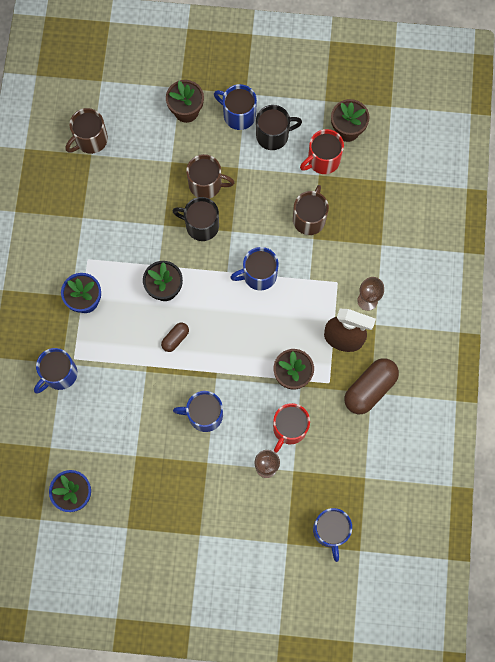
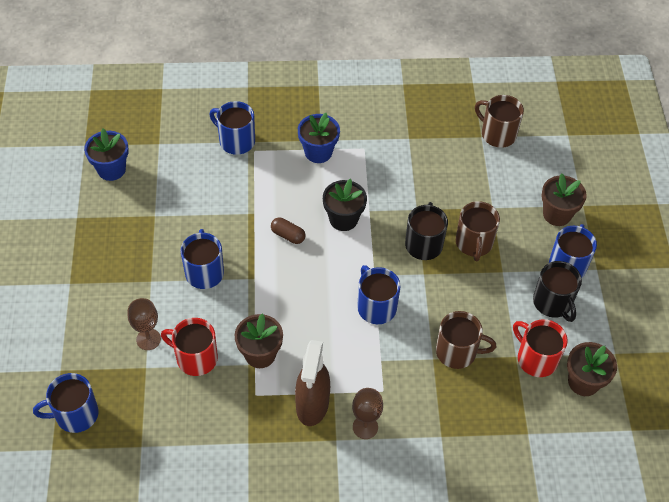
camera: 80 degrees right, 20 degrees down
(370, 389) = (252, 441): brown capsule -> none

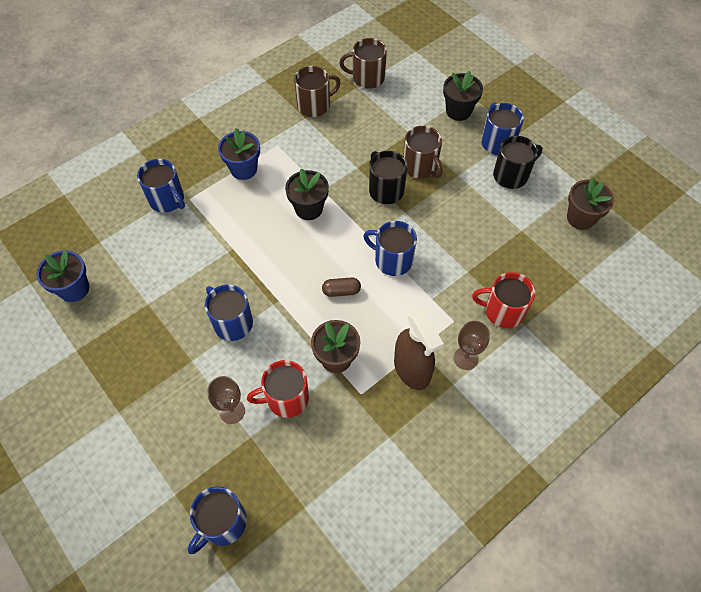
camera: 35 degrees left, 5 degrees up
(236, 141) = (167, 200): blue mug -> blue mug turned 135 degrees counterclockwise
(288, 235) = (276, 249): brown capsule -> brown capsule (341, 291)
(457, 352) = (479, 254): brown mug -> brown mug (314, 105)
(536, 359) = (536, 223): red mug -> red mug (503, 311)
(552, 303) = (511, 175): black mug -> black mug turned 60 degrees counterclockwise
(557, 214) = (458, 111): brown flower pot -> black flower pot

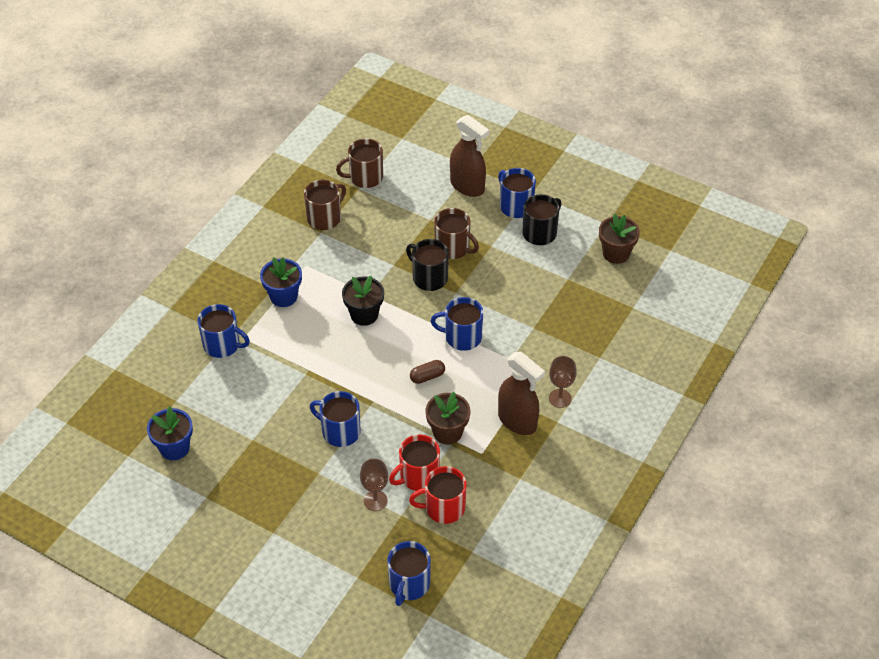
camera: 20 degrees left, 10 degrees down
(458, 111) = (467, 186): black flower pot -> brown spray bottle
(503, 311) = (577, 351): red mug -> red mug (443, 508)

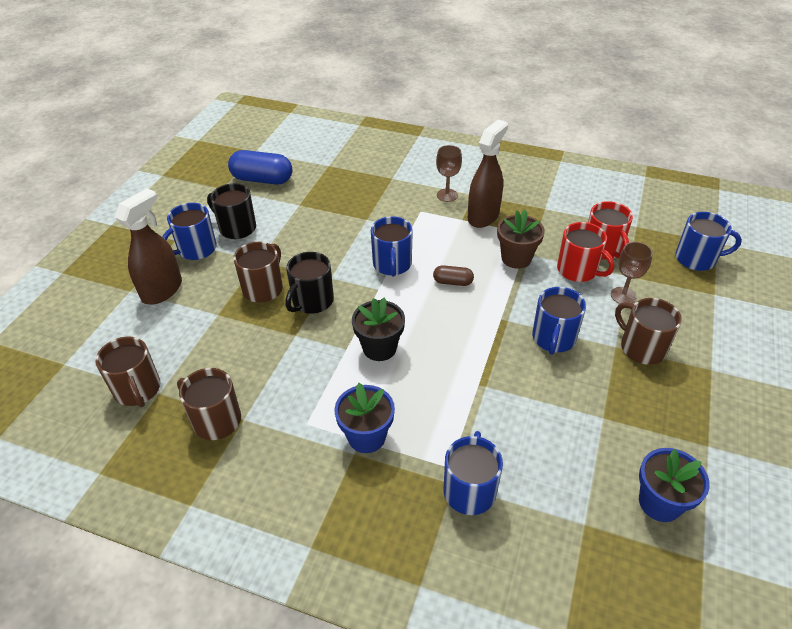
camera: 100 degrees left, 5 degrees down
(311, 491) = (641, 348): none -> brown mug
(427, 376) = (453, 282): brown capsule -> brown capsule turned 45 degrees counterclockwise
(616, 253) = (262, 179): brown flower pot -> blue capsule

